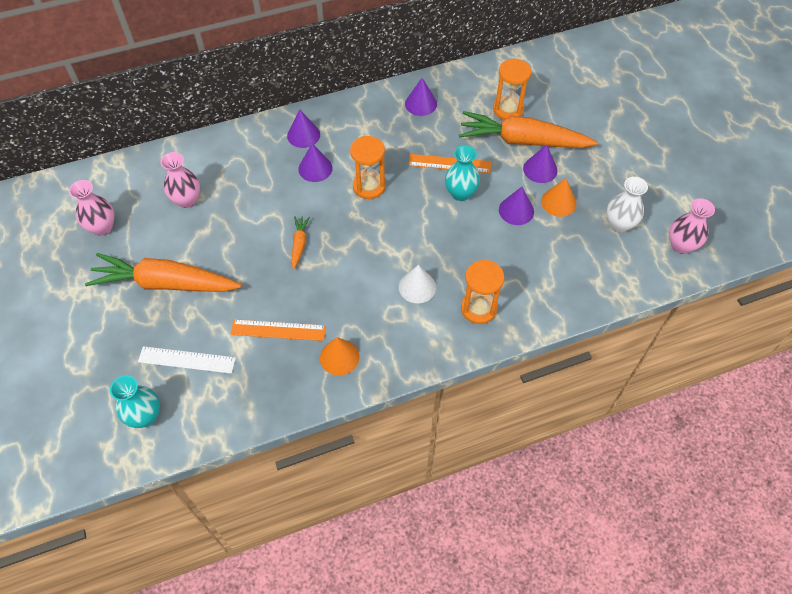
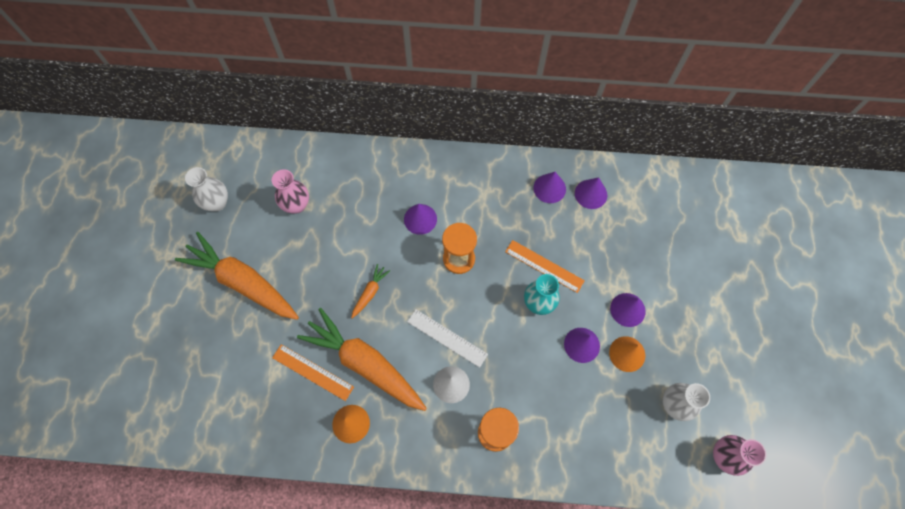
camera: 25 degrees right, 10 degrees up
(102, 227) = (217, 203): pink vase -> white vase
(145, 416) = (172, 404): turquoise vase -> none
(187, 360) = (227, 365): white ruler -> white ruler (447, 337)
(303, 135) = (426, 178): purple cone -> purple cone (591, 194)
(508, 109) = (630, 229): orange hourglass -> none
(523, 141) = (627, 270): orange carrot -> orange carrot (365, 364)

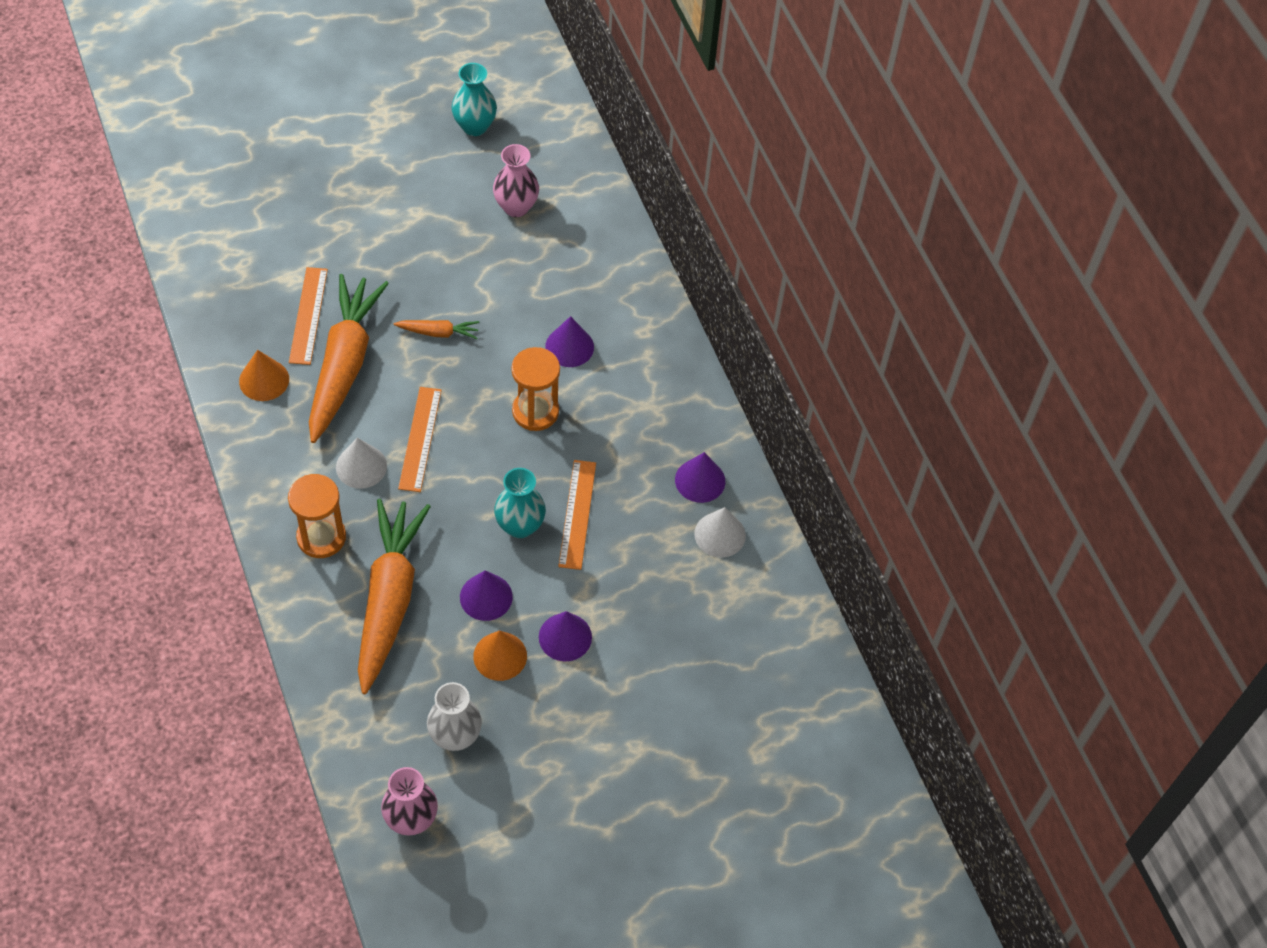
camera: 60 degrees right, 10 degrees down
(217, 203) = (474, 126): white vase -> turquoise vase
(243, 282) = (386, 198): orange carrot -> orange carrot (389, 599)
(447, 337) = (420, 439): white ruler -> orange ruler
(591, 194) = (720, 534): purple cone -> white cone

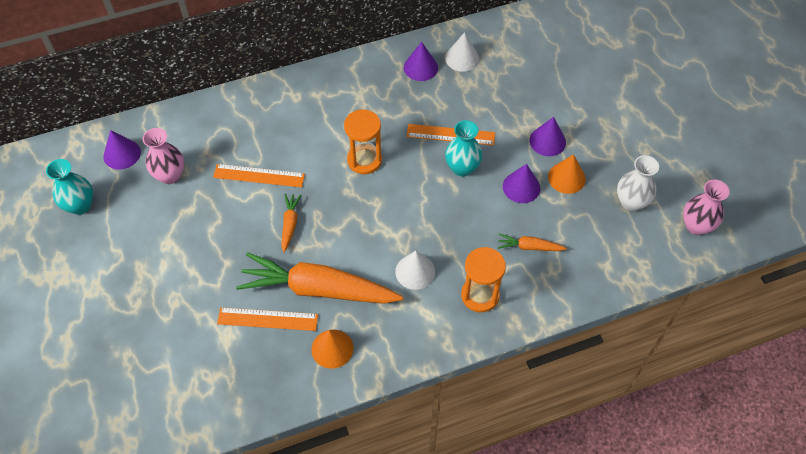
camera: 85 degrees left, 0 degrees up
(389, 599) = (529, 247): orange carrot -> orange carrot, size x0.43
(420, 439) = (389, 233): orange ruler -> orange ruler (259, 175)
(569, 346) = (307, 140): purple cone -> purple cone (122, 154)

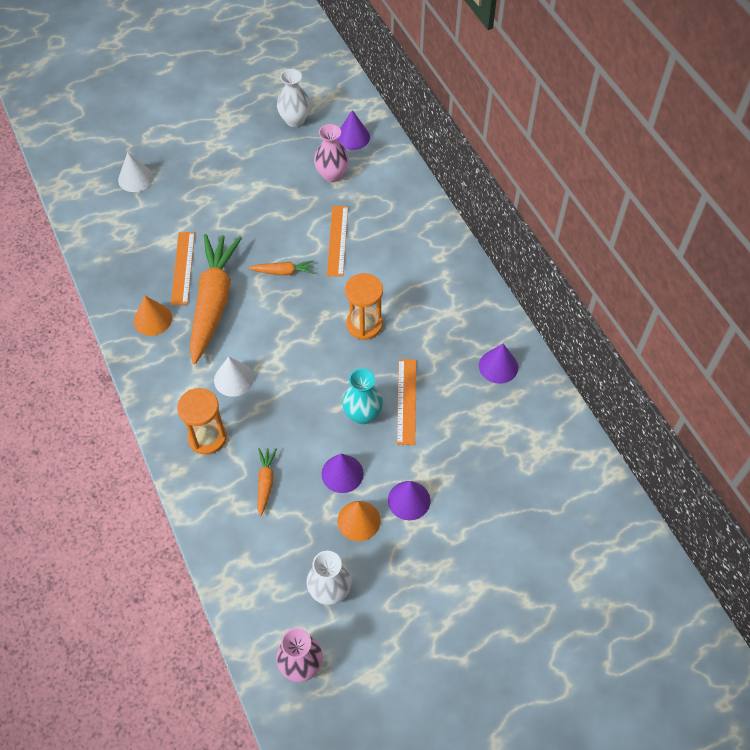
camera: 85 degrees right, 0 degrees up
(80, 206) = (295, 120): turquoise vase -> white vase
(462, 58) = (520, 407): white cone -> white cone (135, 178)

